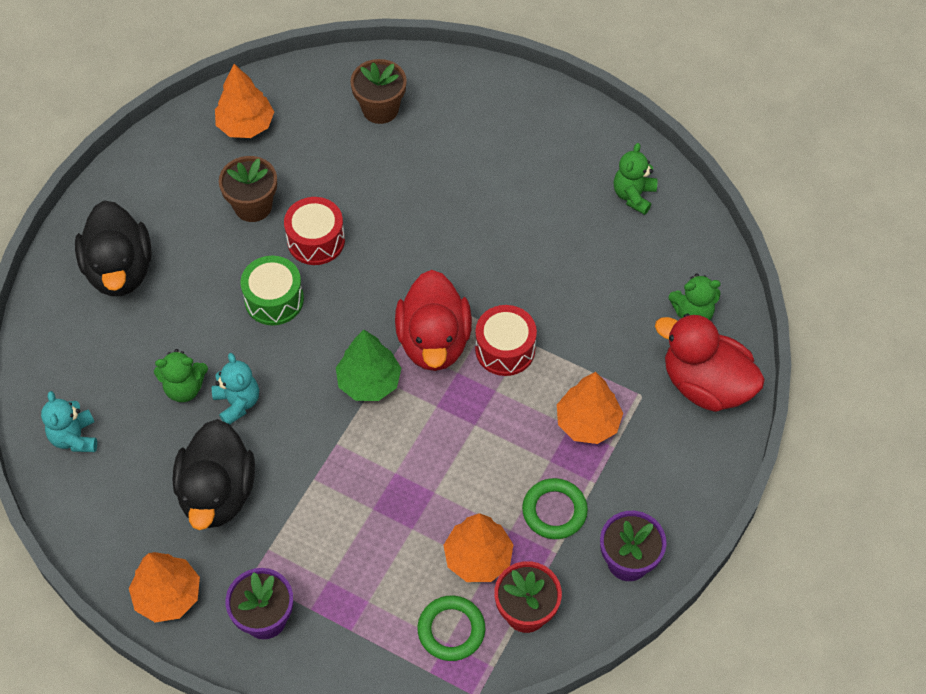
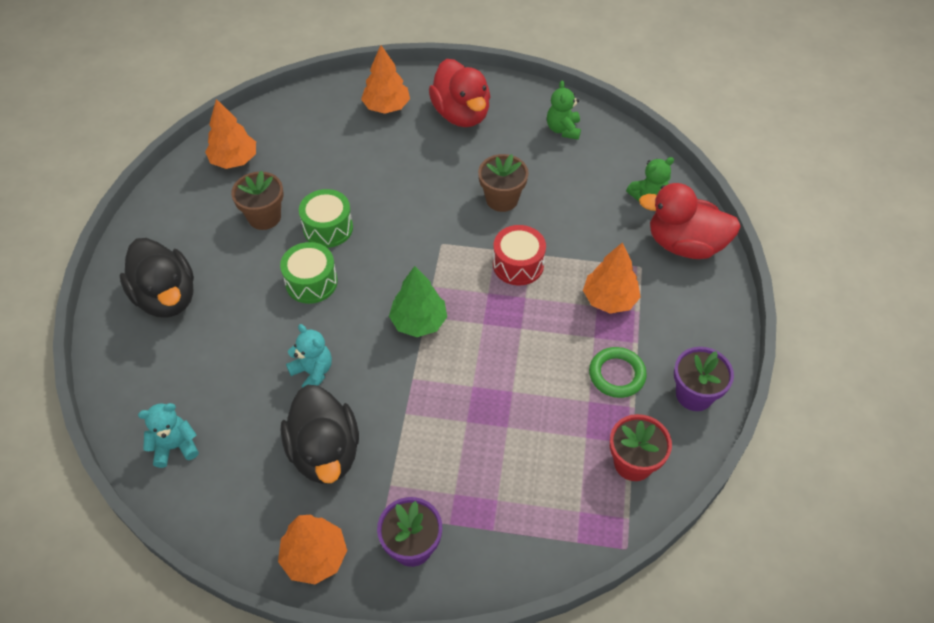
camera: 20 degrees left, 5 degrees down
(74, 437) = (175, 446): turquoise teddy bear -> turquoise teddy bear turned 105 degrees clockwise
(184, 388) = (261, 374): green teddy bear -> none
(316, 240) = (328, 228): red drum -> green drum
(380, 109) = (340, 121): brown flower pot -> brown flower pot (502, 199)
(434, 341) = (458, 275): red duck -> red duck (461, 114)
(451, 630) = (579, 500): green ring -> none
(478, 558) = (573, 432): orange tree -> orange tree (386, 107)

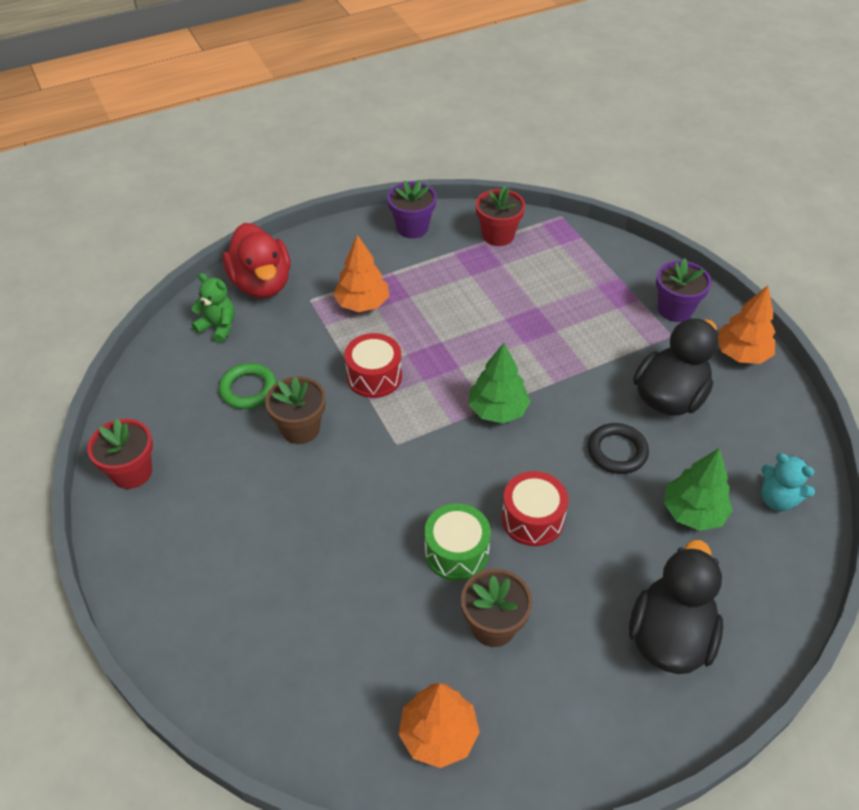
camera: 125 degrees left, 5 degrees down
(222, 381) = (693, 512): none -> green tree
(311, 282) = (532, 519): green drum -> red drum
(313, 372) = (617, 451): turquoise teddy bear -> black ring
(386, 107) = (224, 622): orange tree -> none
(461, 114) = (189, 535): red duck -> none
(535, 106) = (132, 472): none -> red flower pot
(563, 129) = (158, 430): green teddy bear -> none
(617, 375) = (433, 271): green ring -> green ring (248, 389)

